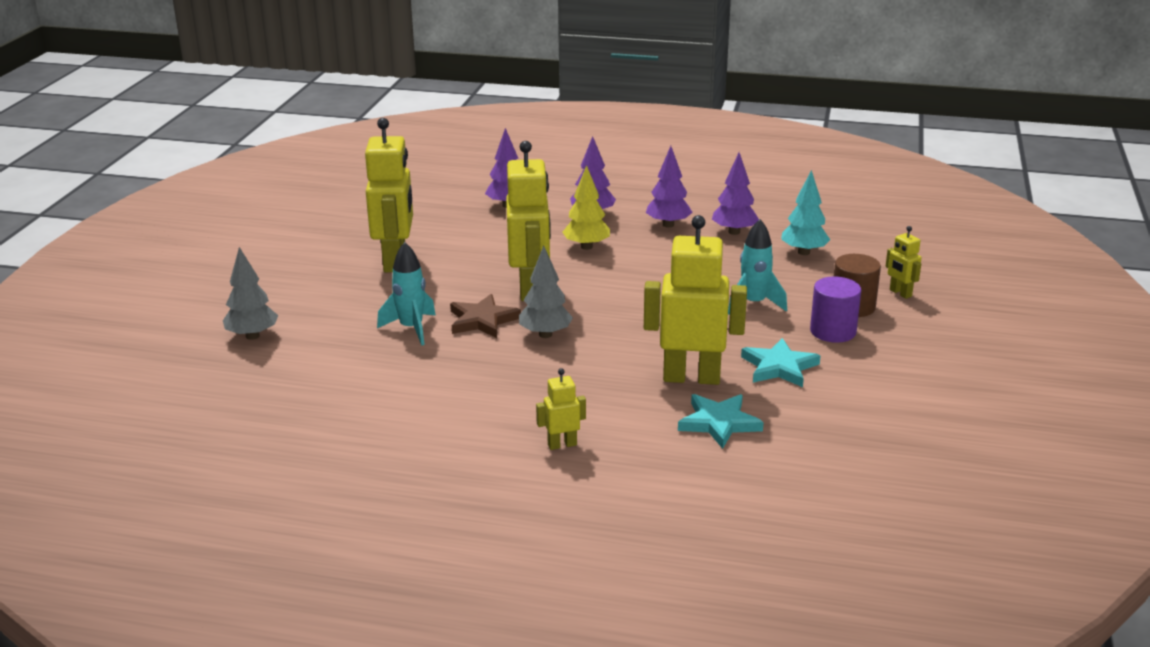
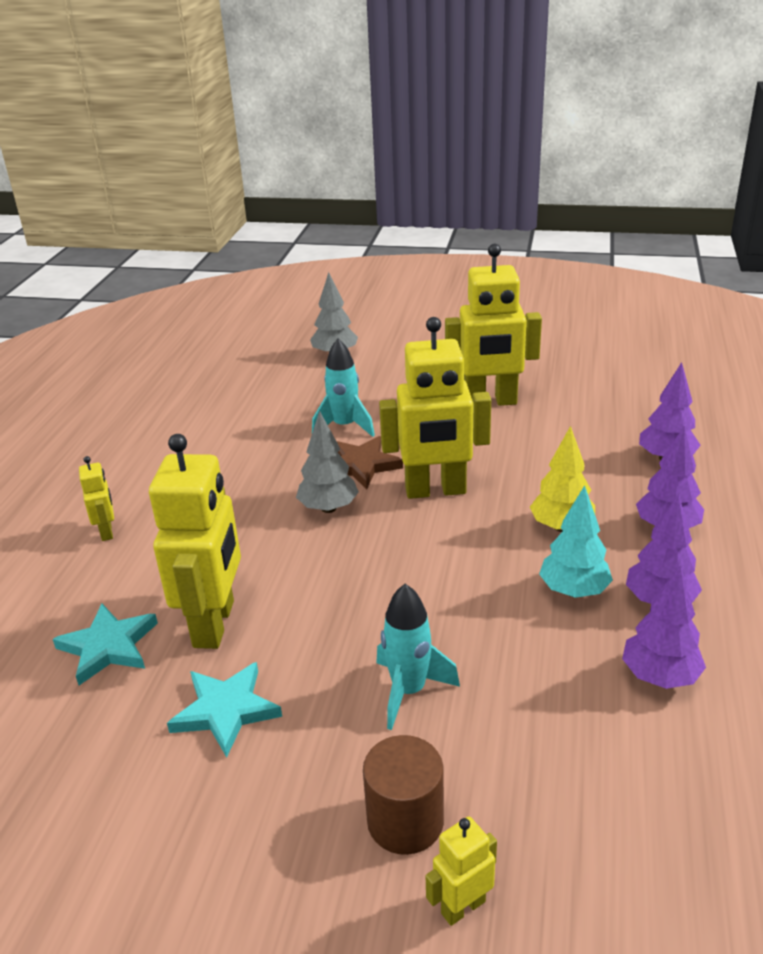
camera: 90 degrees right, 5 degrees up
(804, 252) = (605, 767): turquoise tree -> turquoise tree (574, 591)
(833, 331) = (322, 783): purple cylinder -> none

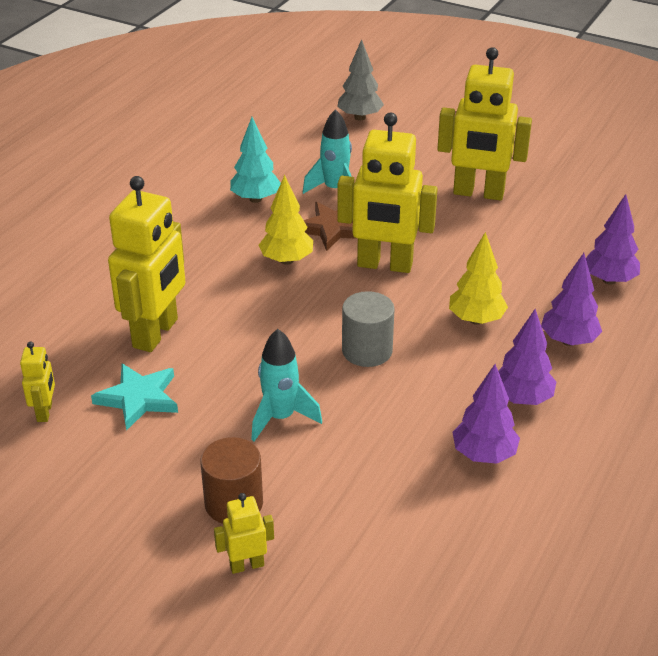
camera: 15 degrees right, 5 degrees up
(107, 532) = (100, 241): yellow robot -> yellow robot (45, 412)
(108, 646) = (71, 332): turquoise star -> none
(328, 508) = (286, 260): grey tree -> yellow tree
(466, 587) = (367, 350): none -> grey cylinder
(574, 591) = (454, 374): turquoise tree -> turquoise tree (255, 199)

